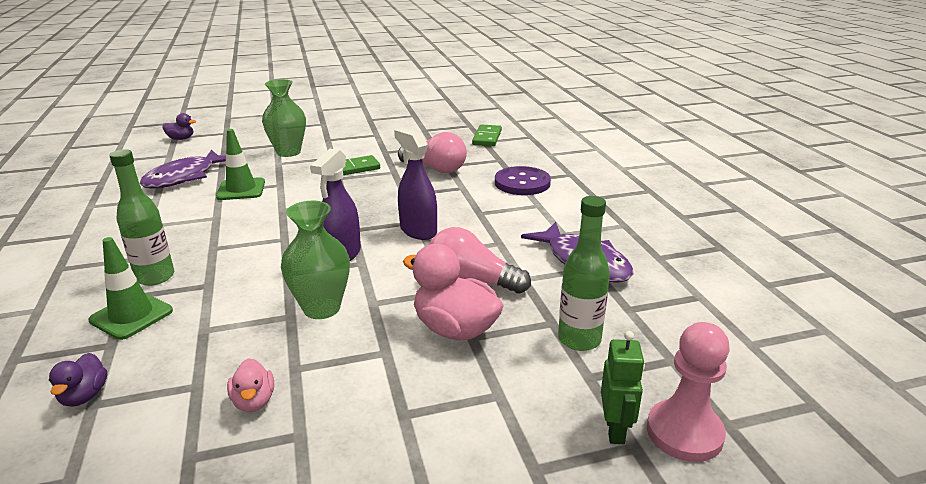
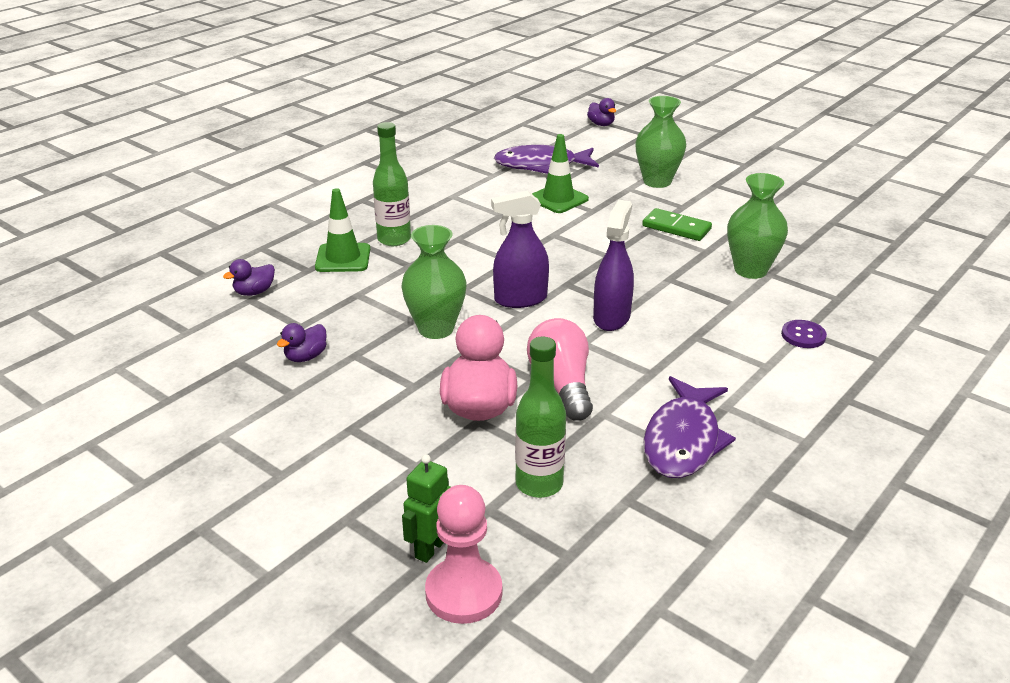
camera: 55 degrees right, 5 degrees up
(254, 401) = (306, 357): pink duck -> purple duck
(435, 169) = (750, 270): pink light bulb -> green vase
(487, 138) = (882, 267): green domino -> none
(522, 183) = (803, 335): purple button -> purple button, size x0.56
(615, 430) = (430, 548): green robot -> green robot turned 150 degrees clockwise

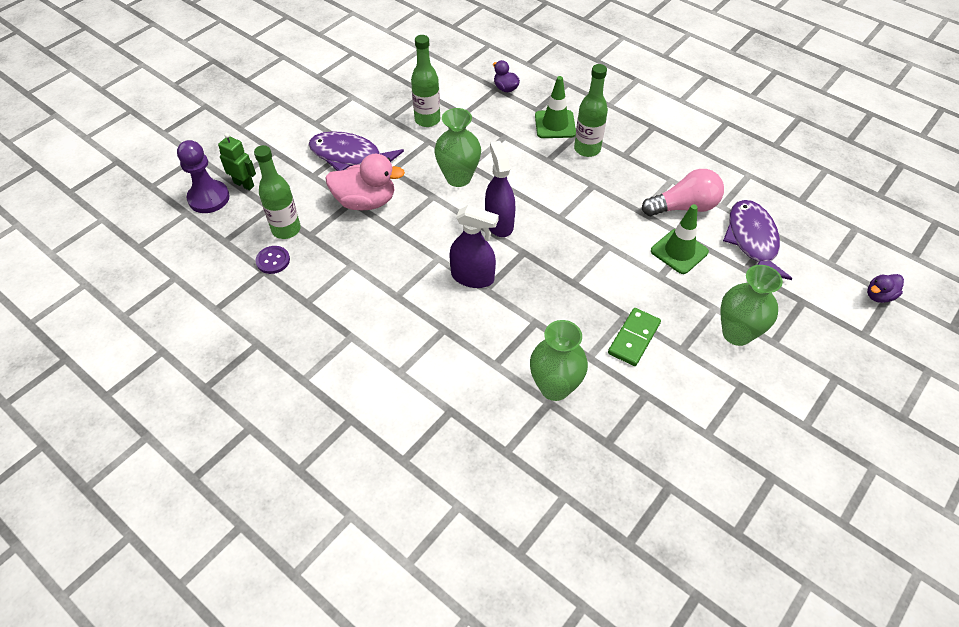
camera: 90 degrees right, 20 degrees up
(306, 357) = (427, 120): purple duck -> green bottle
(464, 593) = (209, 198): pink pawn -> purple pawn
(562, 385) = (386, 244): pink light bulb -> pink light bulb (684, 207)
(683, 440) = (316, 305): purple fish -> purple fish (350, 156)
(803, 335) = (442, 408): purple button -> purple button (273, 260)

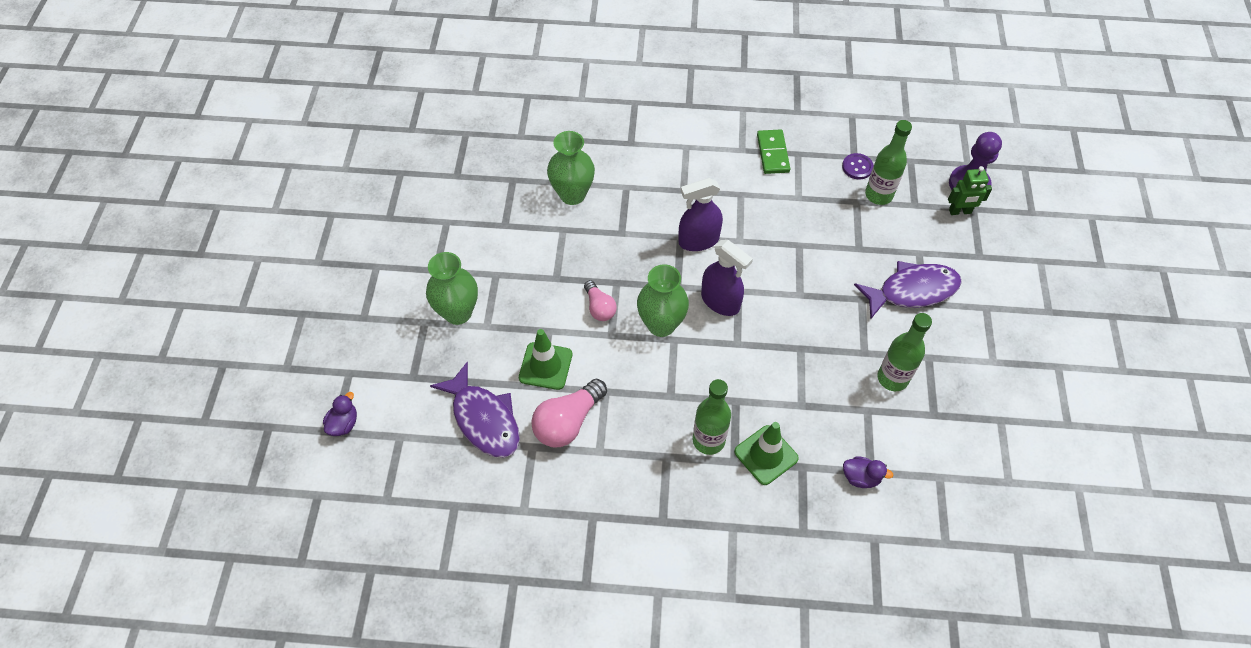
camera: 145 degrees right, 5 degrees up
(365, 201) = (848, 255): pink duck -> none
(458, 178) = (797, 327): green vase -> green vase (661, 324)
(603, 270) = (599, 307): none -> pink light bulb
(633, 338) = (538, 262): green domino -> green domino (773, 153)

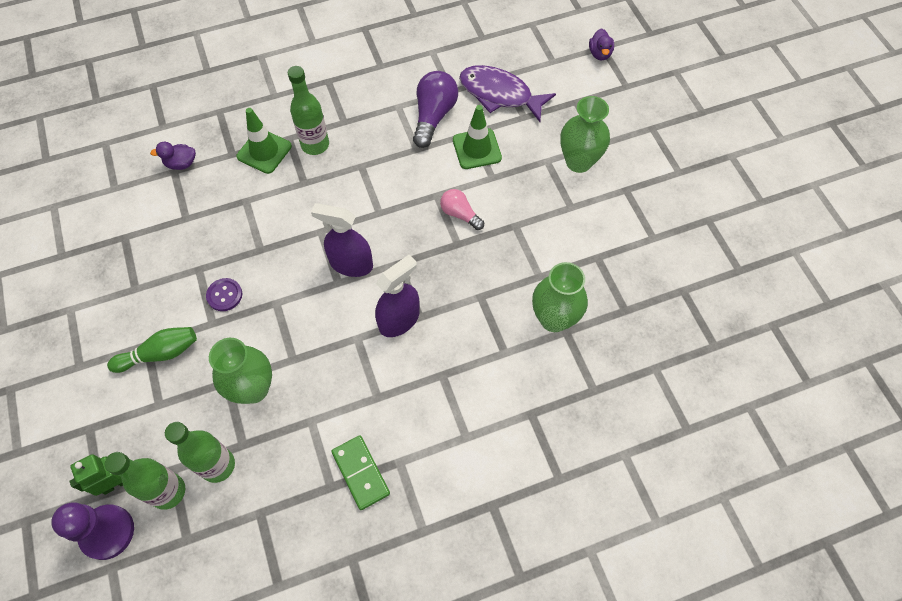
camera: 155 degrees right, 5 degrees up
(568, 422) = (433, 116): pink light bulb -> purple light bulb
(661, 324) = (396, 221): green vase -> green vase (253, 389)
(857, 167) = (252, 497): purple button -> purple button (224, 295)
(892, 378) = (167, 255): green bottle -> green bottle (168, 491)
(912, 291) = (160, 354): purple fish -> green bowling pin

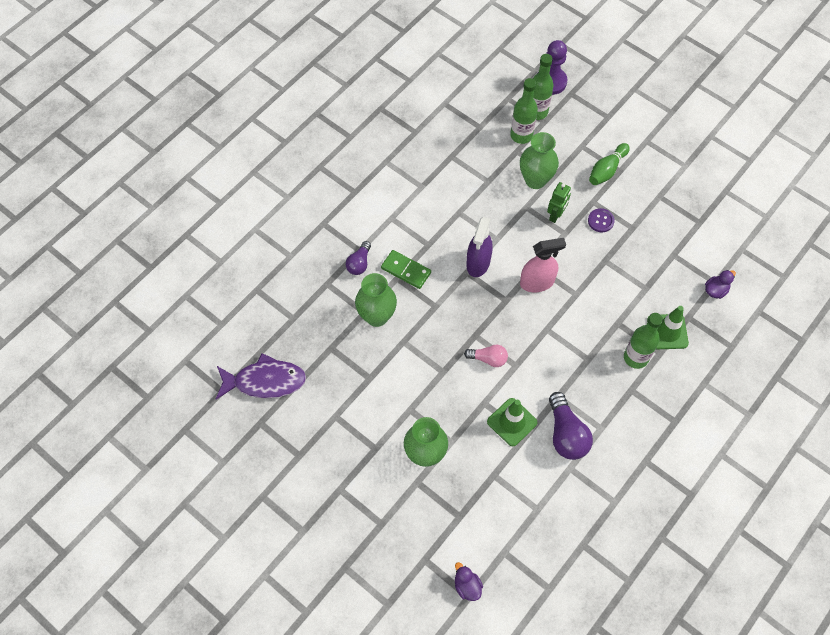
camera: 150 degrees right, 0 degrees up
(116, 483) = (567, 102): green robot -> green robot (556, 215)
(351, 264) = (537, 282): purple spray bottle -> pink spray bottle
(360, 473) = (439, 170): green domino -> green domino (406, 270)
(499, 94) = (527, 487): purple fish -> purple fish (265, 381)
(540, 395) = (359, 263): none -> purple light bulb

